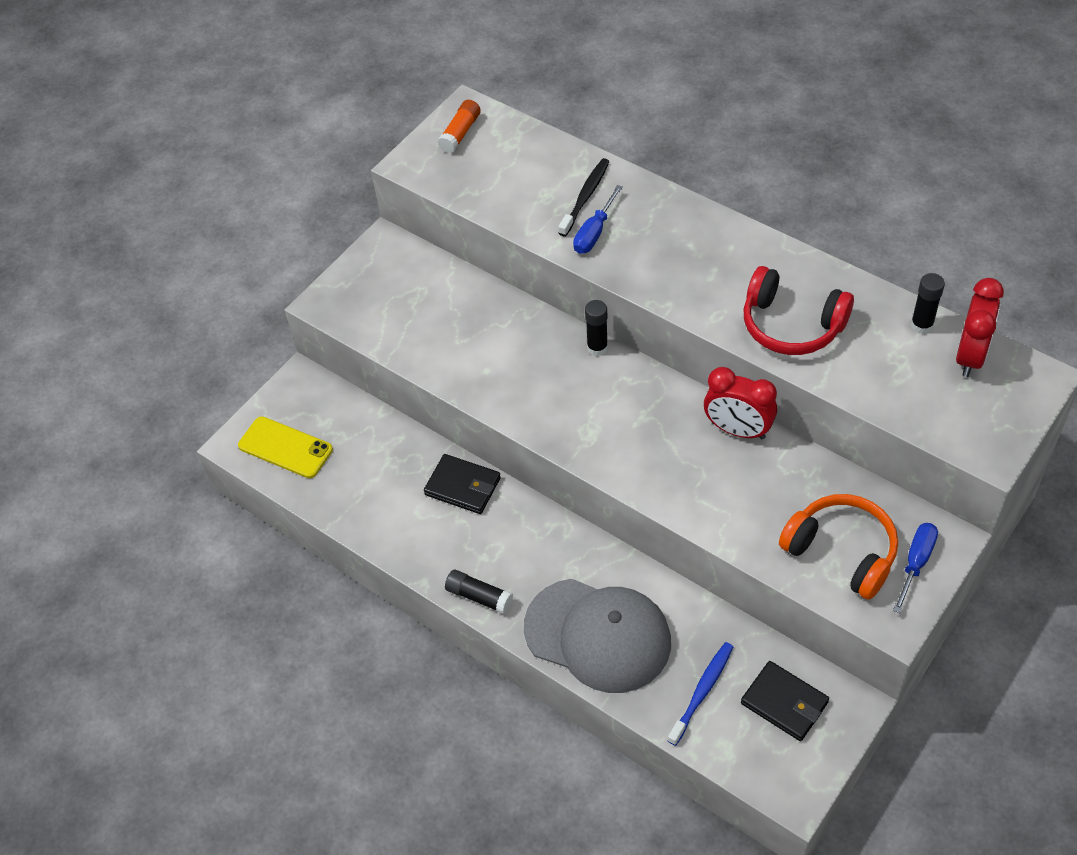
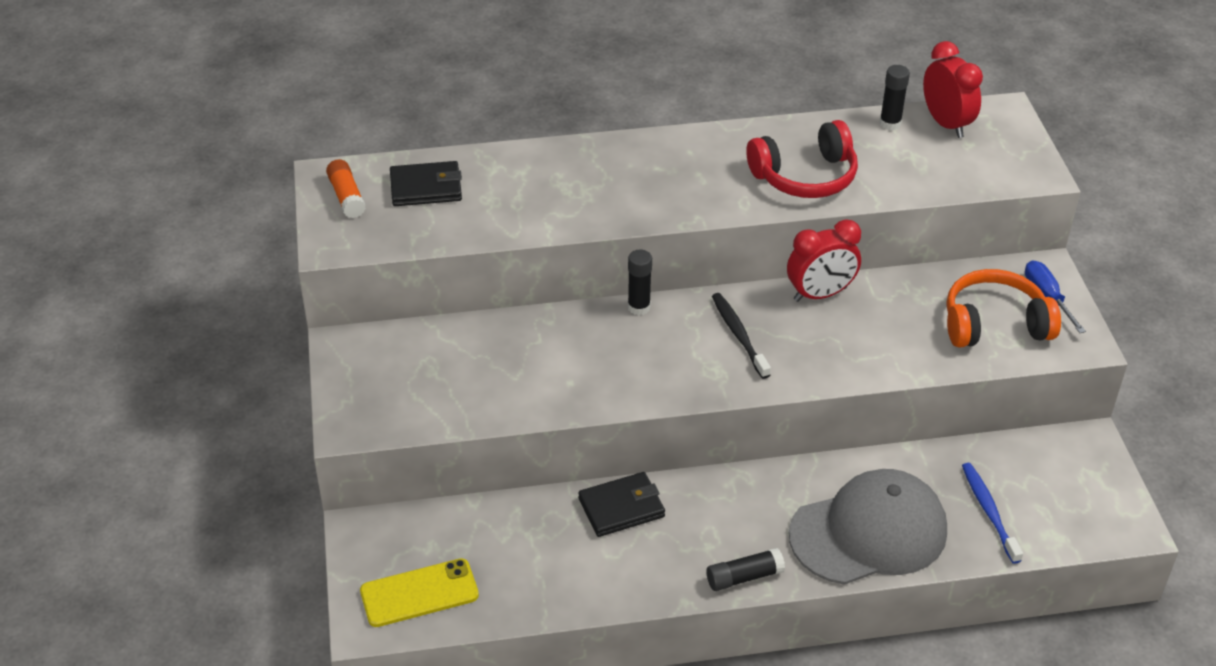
camera: 50 degrees left, 10 degrees down
(585, 197) = (526, 182): black toothbrush -> black toothbrush (739, 335)
(594, 232) = (569, 203): blue screwdriver -> none
(784, 703) = (1049, 475): black wallet -> black wallet (426, 188)

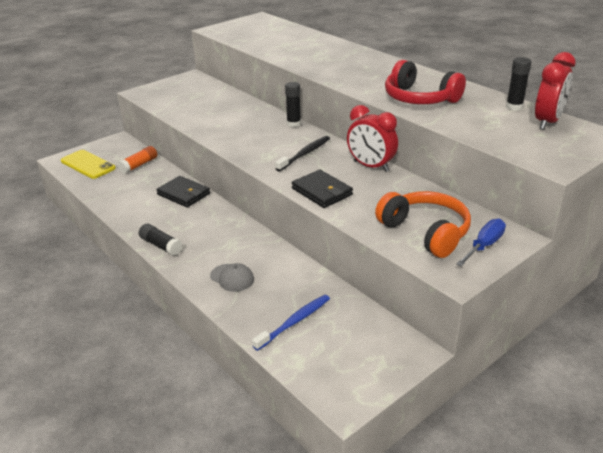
camera: 60 degrees right, 10 degrees down
(347, 197) = (250, 23): orange glue stick -> orange glue stick (139, 165)
(426, 188) = (276, 32): black wallet -> black wallet (322, 192)
(869, 532) = (232, 278): grey cap -> grey cap, size x0.41

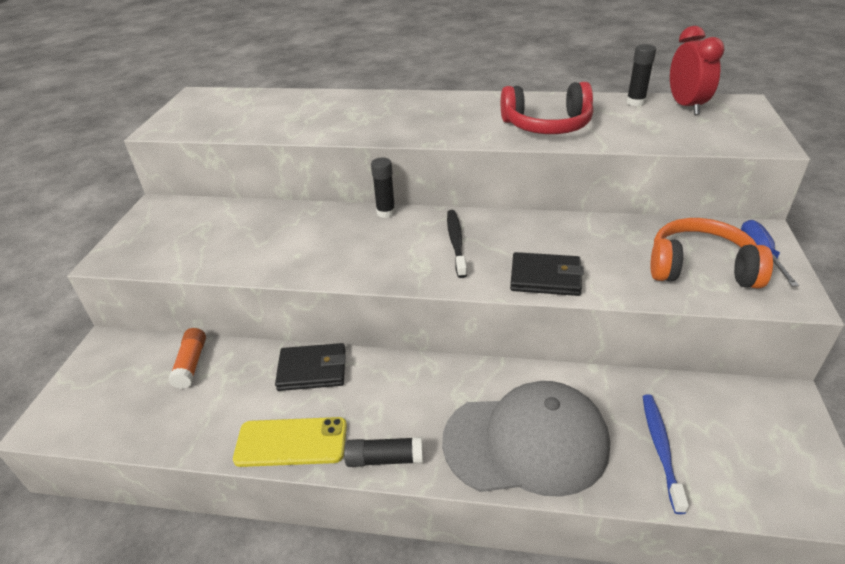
camera: 40 degrees left, 5 degrees up
(88, 164) = (105, 406): yellow phone -> yellow phone (291, 442)
(232, 278) = (526, 442): grey cap -> grey cap, size x2.45
(371, 166) = (541, 223): red clock -> none

